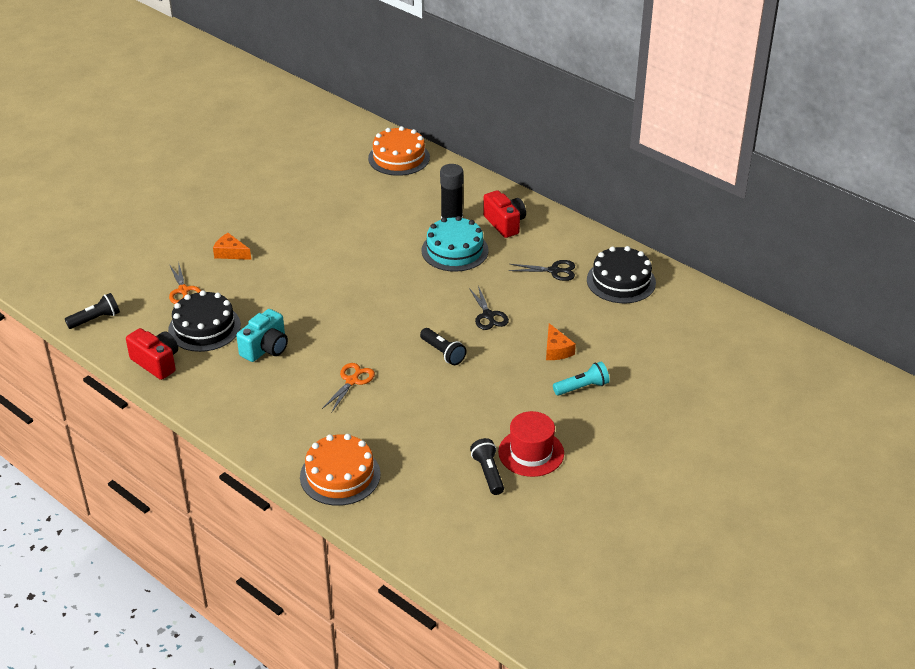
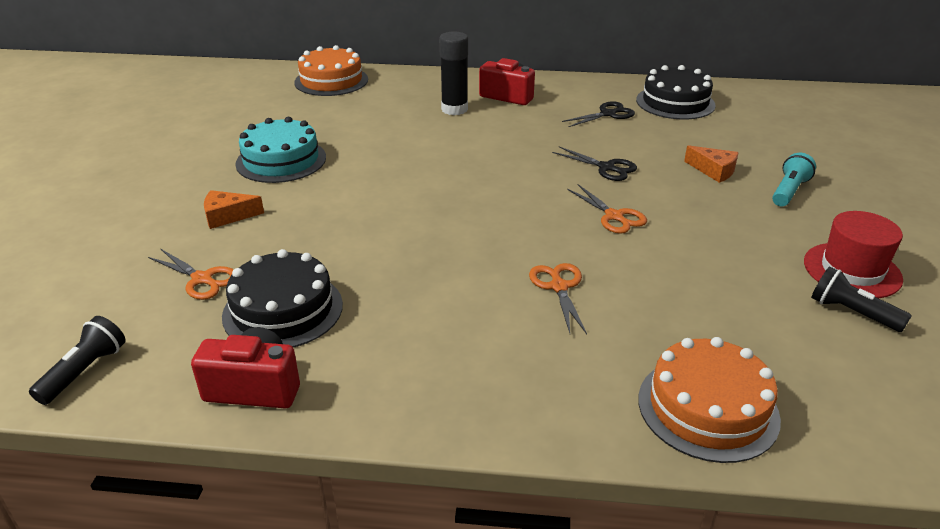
camera: 35 degrees left, 5 degrees down
(266, 348) = (401, 298): turquoise camera -> none
(443, 353) = (614, 216): black flashlight -> orange scissors
(454, 250) = (491, 129): turquoise cake -> turquoise cake (281, 160)

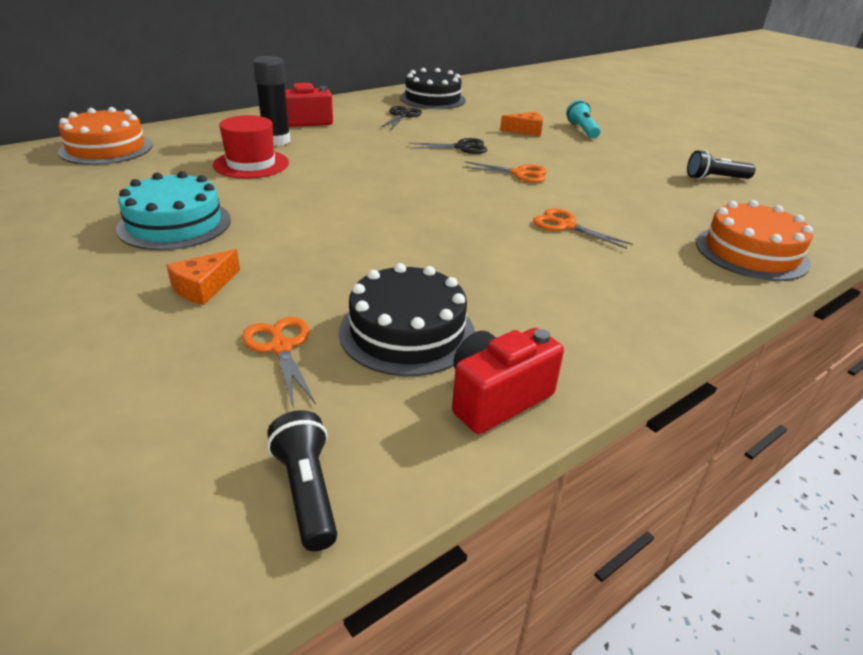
camera: 45 degrees left, 0 degrees up
(202, 279) = (280, 347): orange scissors -> orange scissors turned 105 degrees counterclockwise
(852, 270) = (679, 159): red hat -> red hat (251, 164)

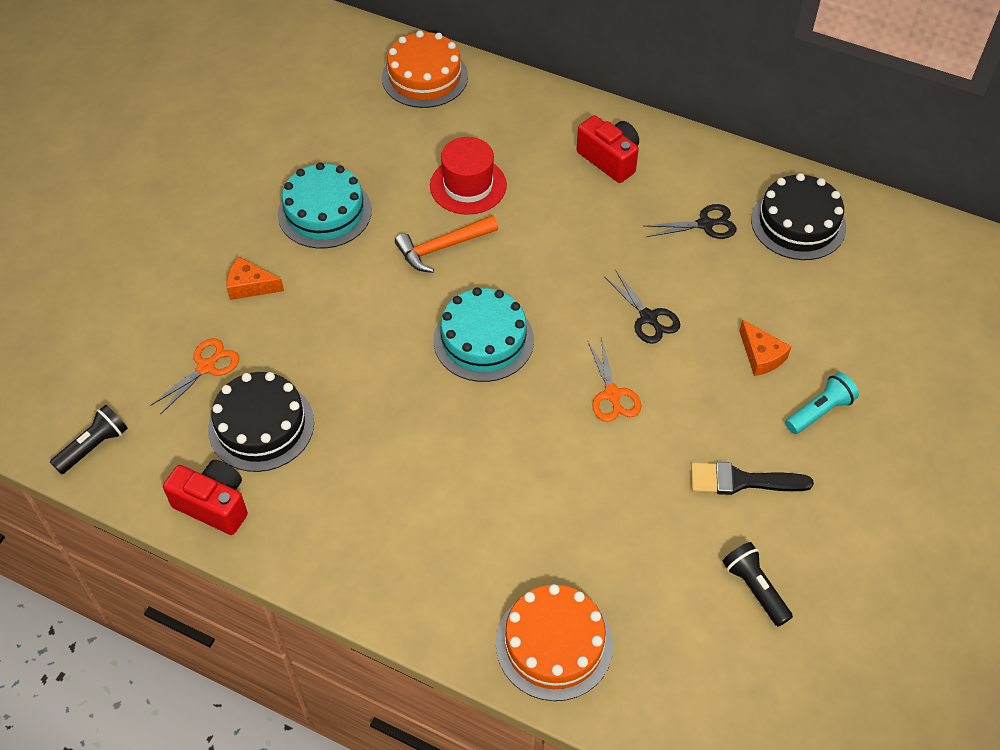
camera: 65 degrees right, 20 degrees up
(276, 141) = (537, 169): black glue stick -> none
(300, 189) = (442, 248): none -> orange hammer
(419, 199) = (483, 340): none -> turquoise cake
(565, 226) = (507, 472): orange scissors -> none
(624, 160) = (741, 481): none -> black brush

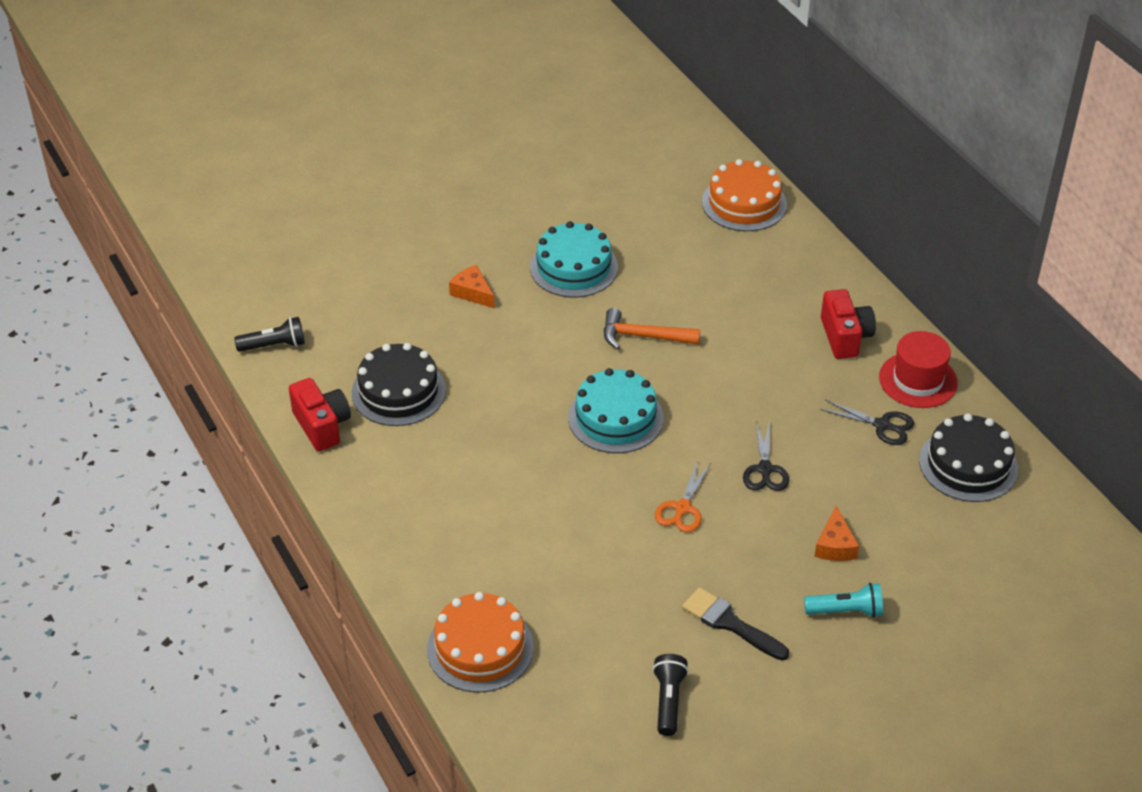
camera: 35 degrees right, 10 degrees down
(206, 367) = (394, 332): orange scissors -> none
(468, 185) = (705, 301): red hat -> red hat (918, 380)

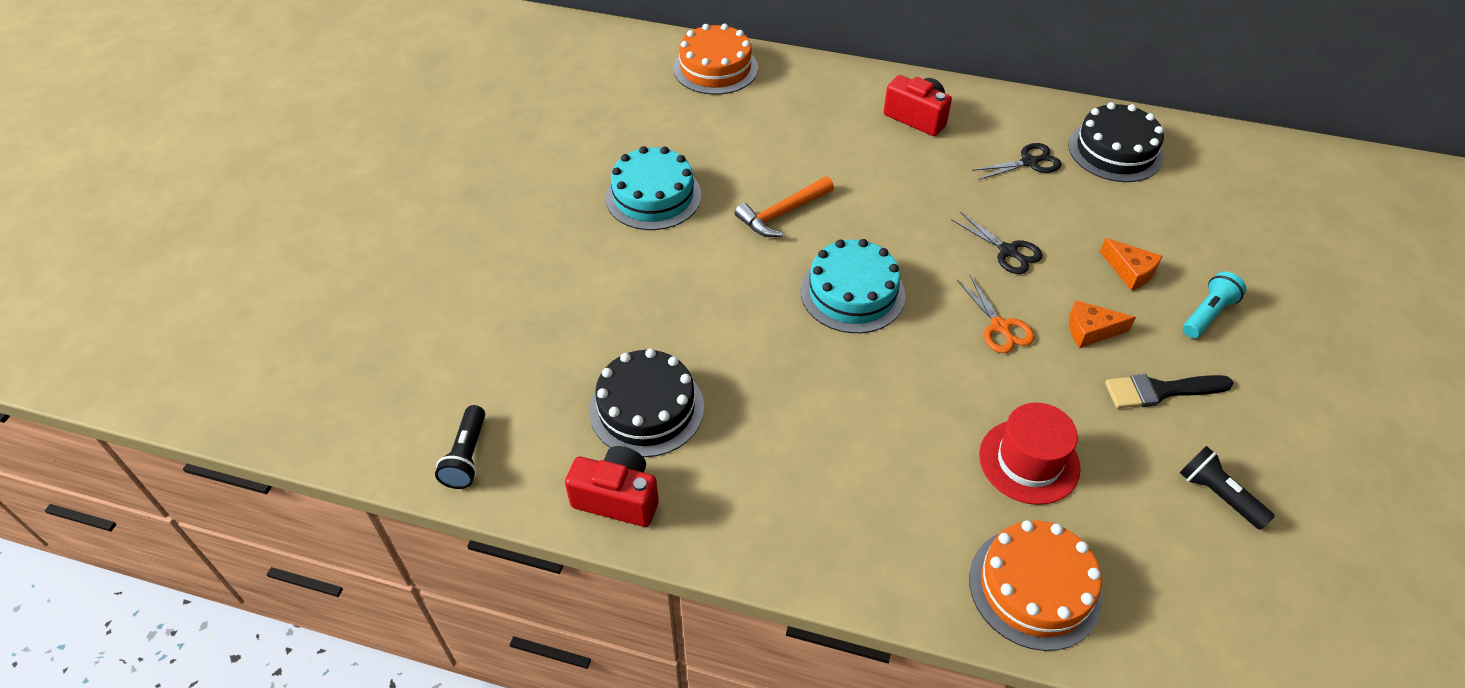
camera: 45 degrees left, 5 degrees up
(274, 345) = (467, 456): black flashlight -> black flashlight turned 150 degrees clockwise
(472, 292) = (596, 273): orange cheese -> orange cheese (1091, 330)
(918, 380) = (1003, 115): red hat -> red hat (1029, 461)

